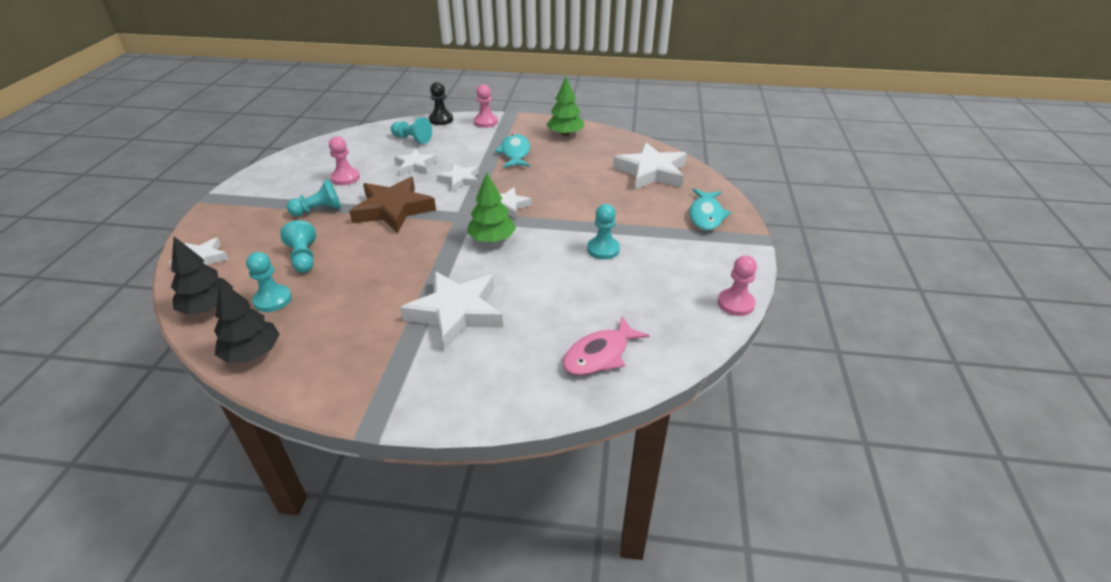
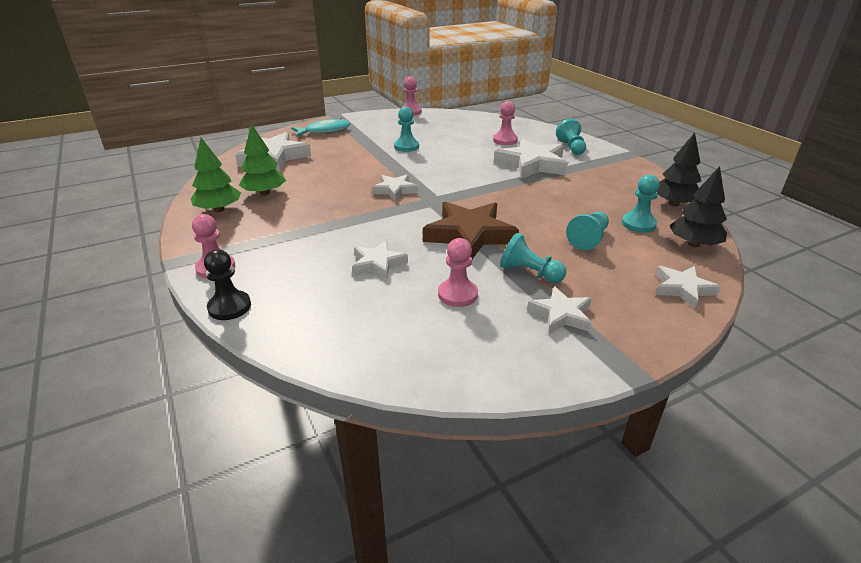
camera: 125 degrees left, 5 degrees down
(412, 139) = (314, 299): turquoise pawn -> turquoise pawn (571, 148)
(460, 180) = (378, 226): white star -> white star (561, 314)
(492, 239) = (447, 180): green tree -> green tree (265, 193)
(515, 153) = (290, 220): turquoise fish -> none
(545, 333) = (505, 140): none -> pink pawn
(600, 355) = (497, 127): pink fish -> none

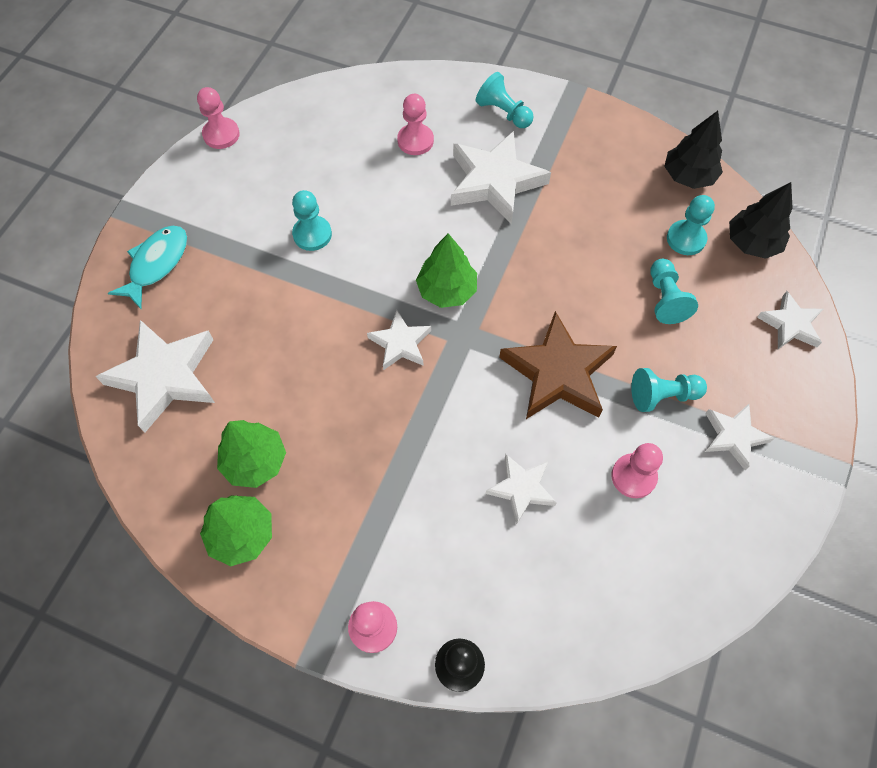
camera: 40 degrees left, 30 degrees up
(448, 185) = (447, 290): none -> green tree

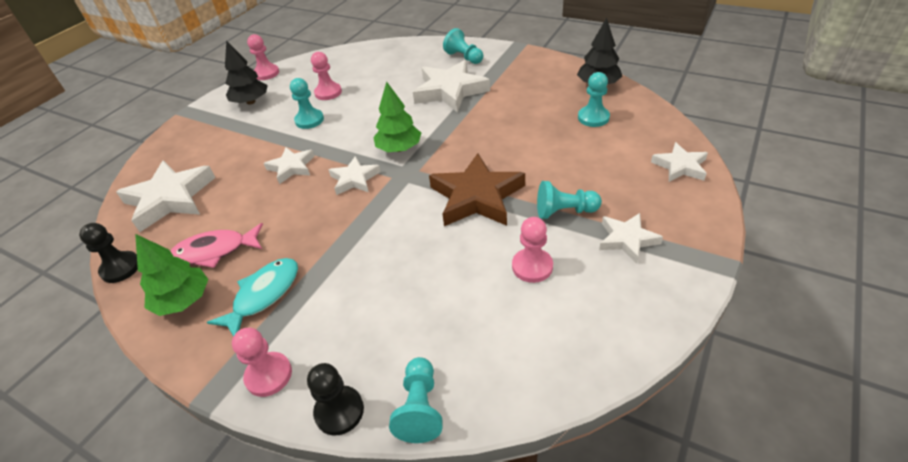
camera: 10 degrees right, 20 degrees down
(143, 489) = (121, 268): none -> black pawn
(156, 264) = (194, 137): turquoise fish -> turquoise fish (263, 295)
(255, 461) = (215, 251): green tree -> pink fish
(415, 141) = (398, 72): pink pawn -> pink pawn (328, 92)
(521, 488) = (430, 273): white star -> white star (291, 167)
(665, 299) = (573, 152): turquoise pawn -> turquoise pawn (420, 408)
(752, 243) = (648, 119): black tree -> black tree (251, 102)

